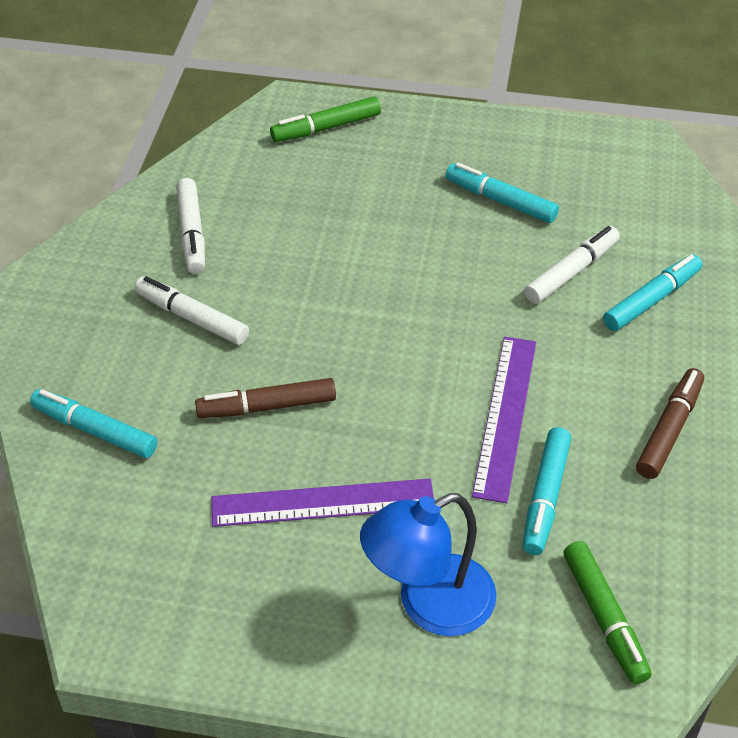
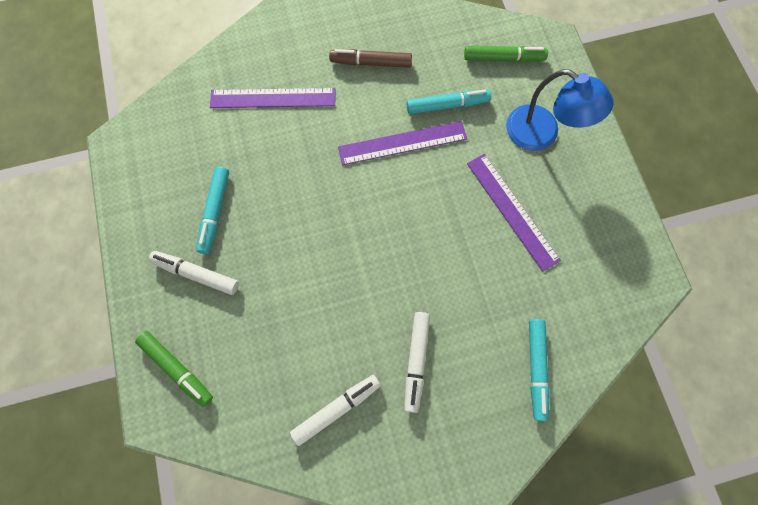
camera: 115 degrees left, 25 degrees up
(267, 407) = (463, 274): brown marker -> none
(571, 272) = (267, 147): white marker -> white marker (196, 274)
(604, 618) = (503, 58): green marker -> green marker turned 45 degrees clockwise
(651, 299) = (273, 98): turquoise marker -> purple ruler

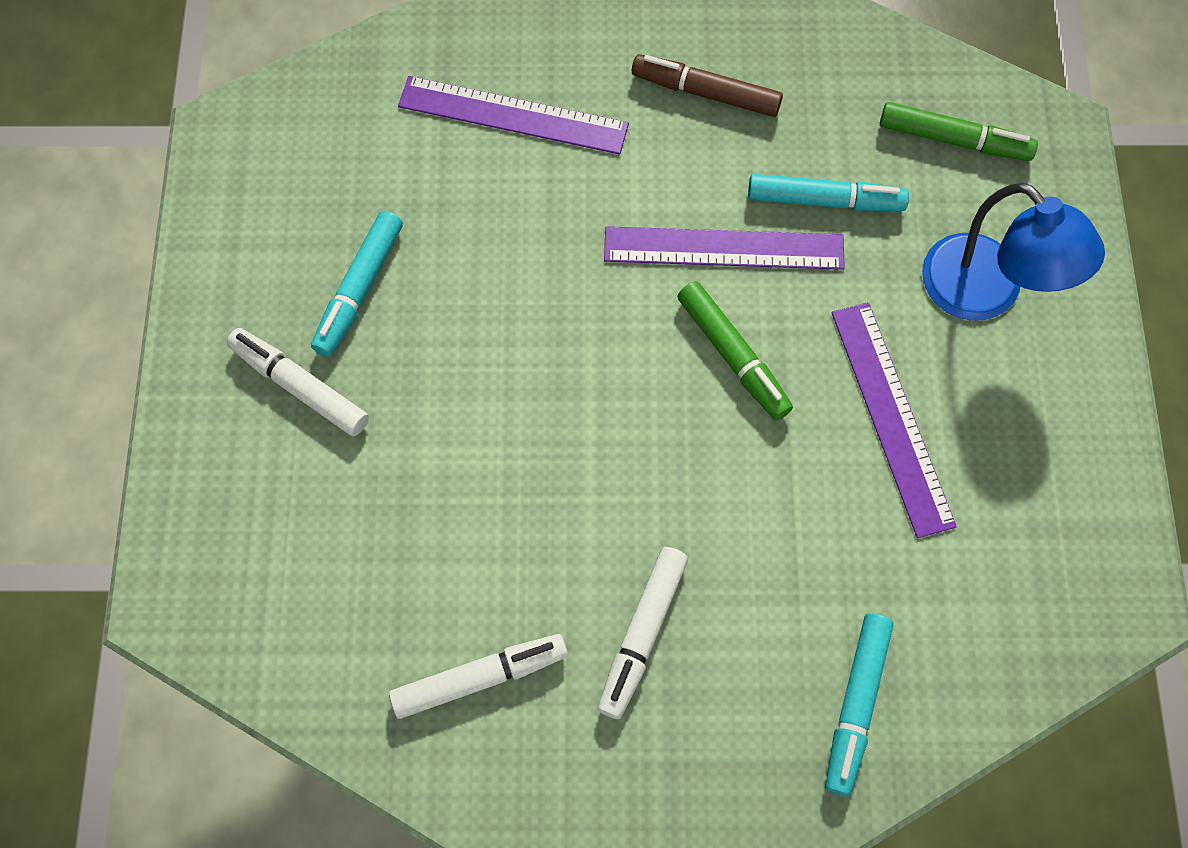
camera: 15 degrees right, 5 degrees down
(177, 369) = (225, 538): green marker -> green marker (733, 356)

